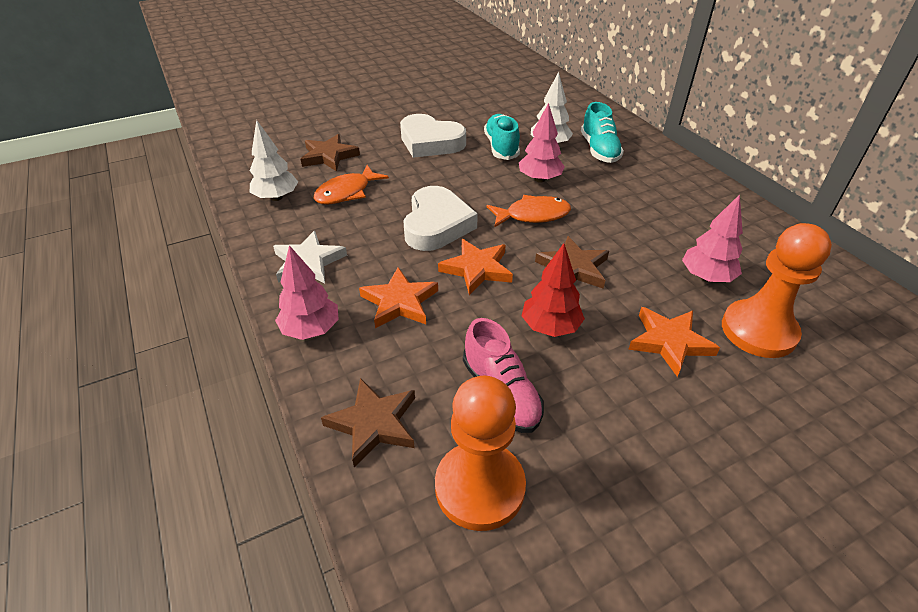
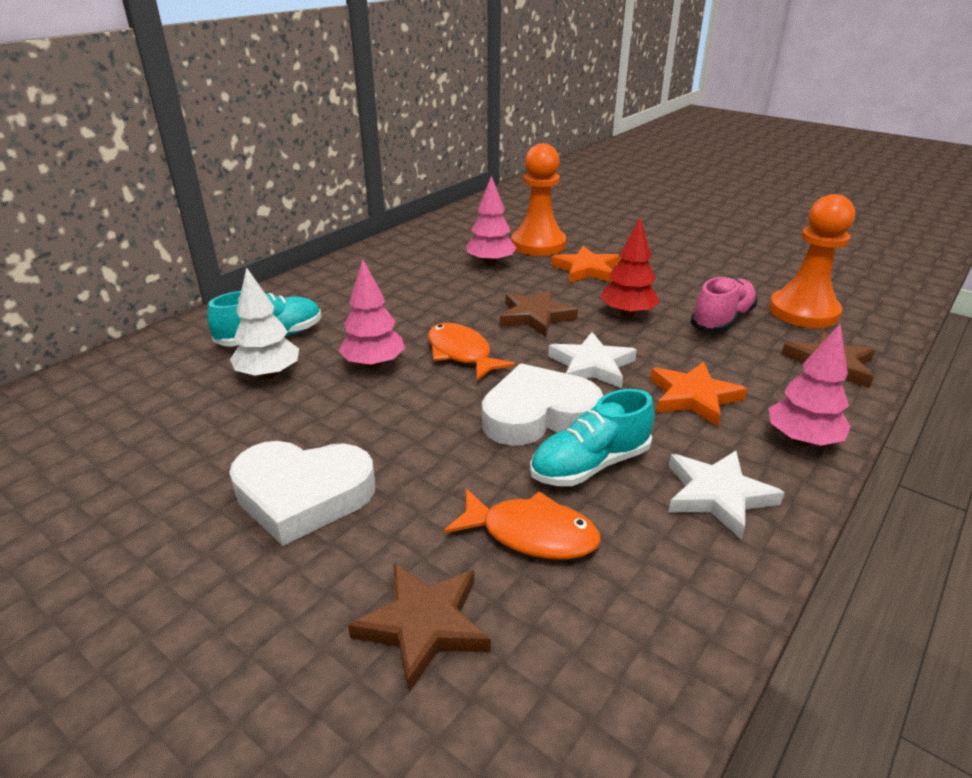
camera: 115 degrees left, 10 degrees down
(277, 197) = (619, 628): white tree -> none
(430, 142) = (303, 495): white heart -> white heart turned 90 degrees clockwise
(477, 269) = (591, 365): orange star -> white star
(501, 147) = (292, 414): turquoise shoe -> turquoise shoe (590, 465)

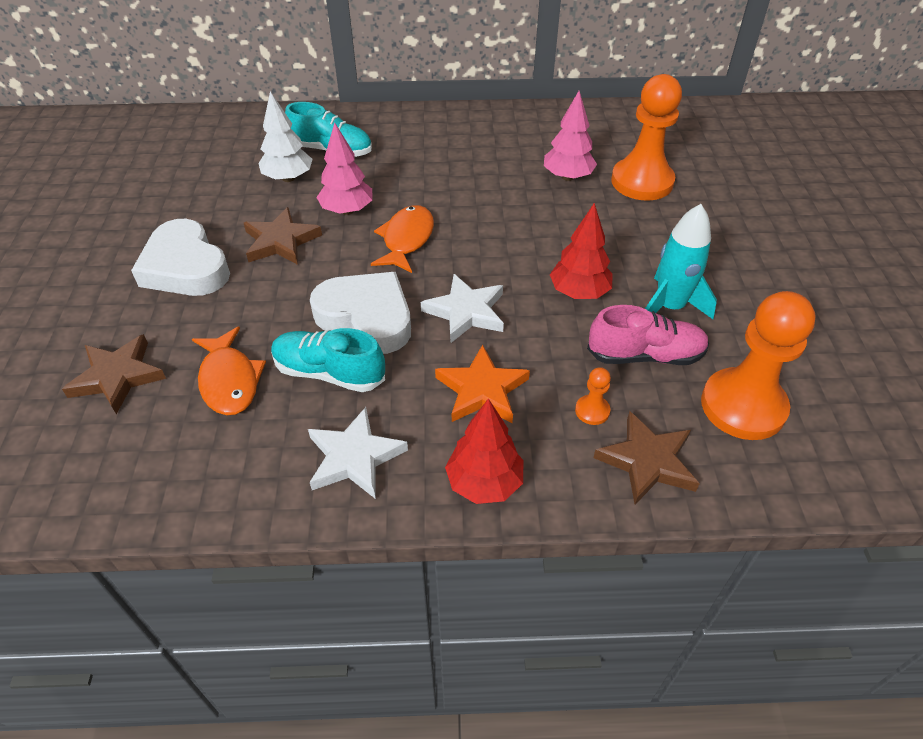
camera: 50 degrees right, 15 degrees up
(535, 316) = (507, 246): brown star -> brown star (281, 241)
(586, 269) = (632, 231): orange star -> none
(682, 292) = (669, 307): none -> turquoise rocket
(760, 363) = (592, 411): none -> orange pawn
(802, 440) = (484, 483): pink tree -> red tree

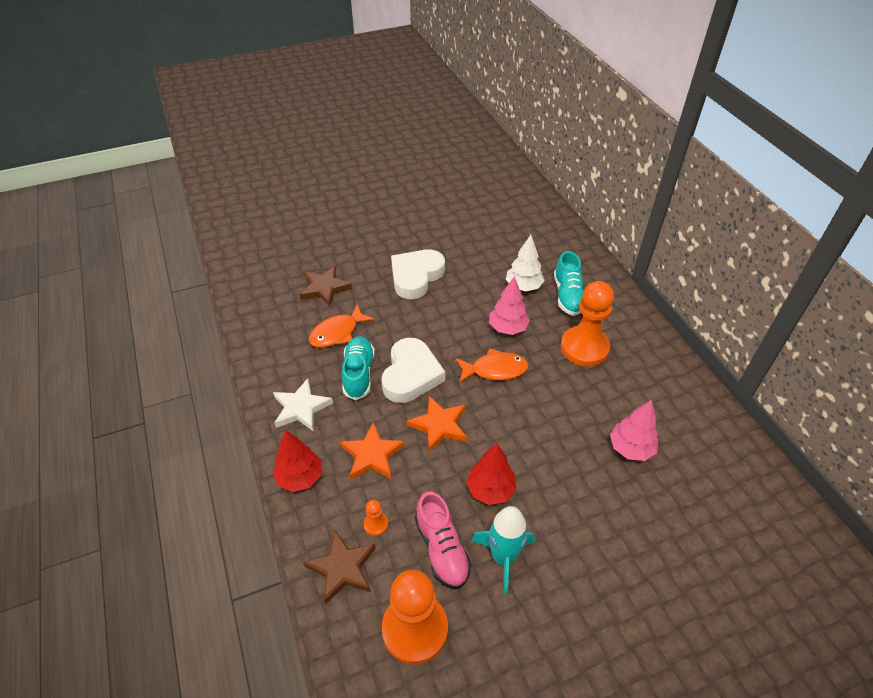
camera: 70 degrees right, 0 degrees up
(281, 241) = (459, 308): brown star -> none
(466, 312) = (439, 425): white star -> orange star
(642, 182) = (660, 506): orange pawn -> orange pawn (584, 347)

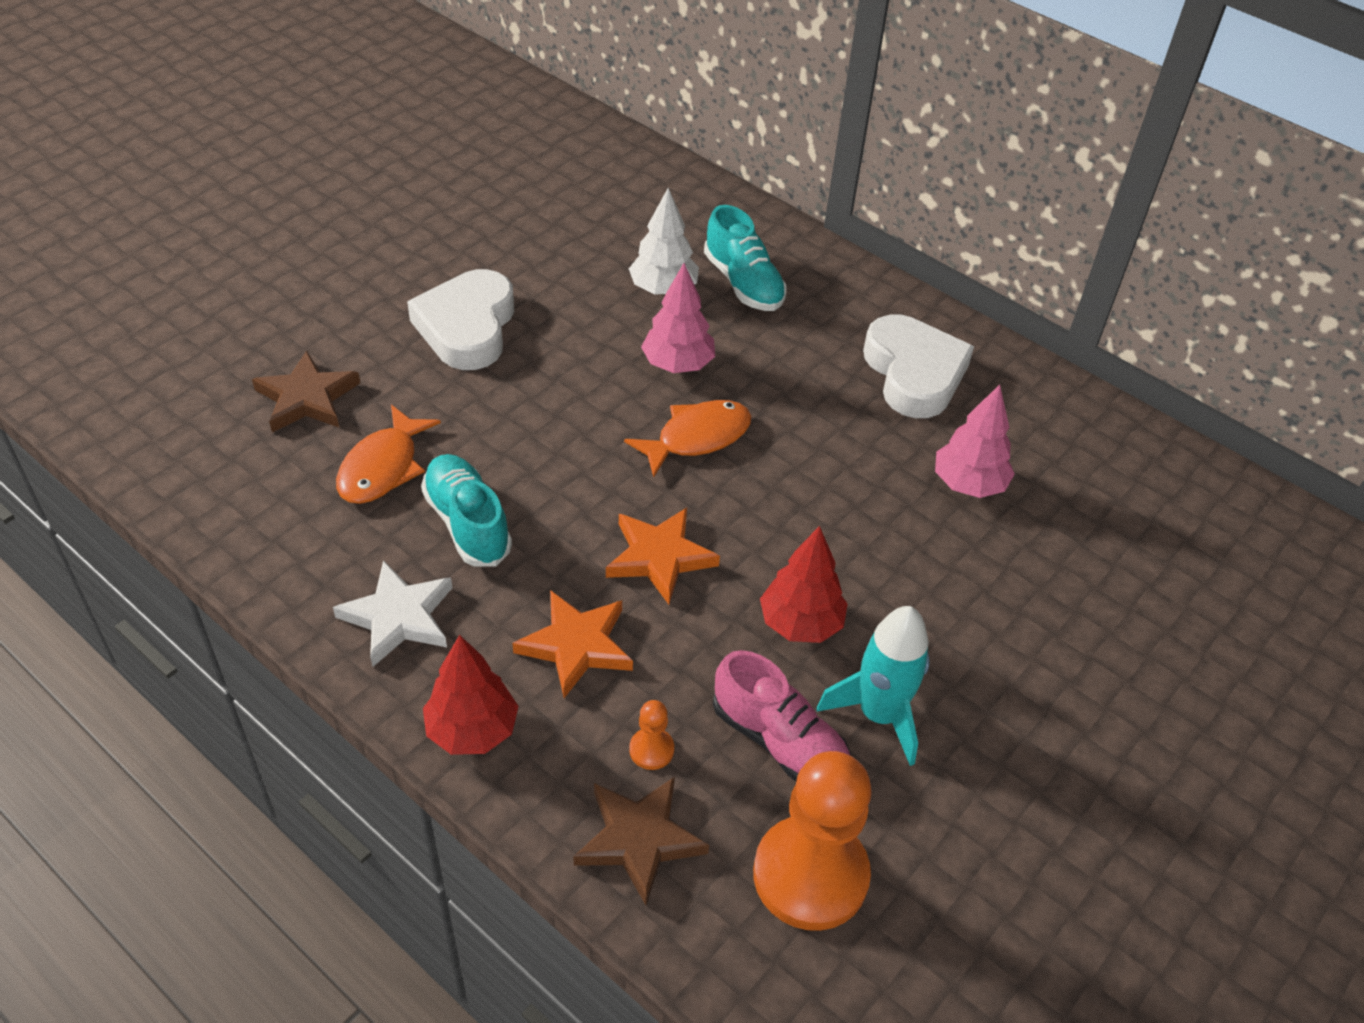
camera: 30 degrees left, 0 degrees up
(411, 375) = (561, 493): white heart -> white heart (914, 373)
(584, 347) = (816, 357): orange pawn -> none

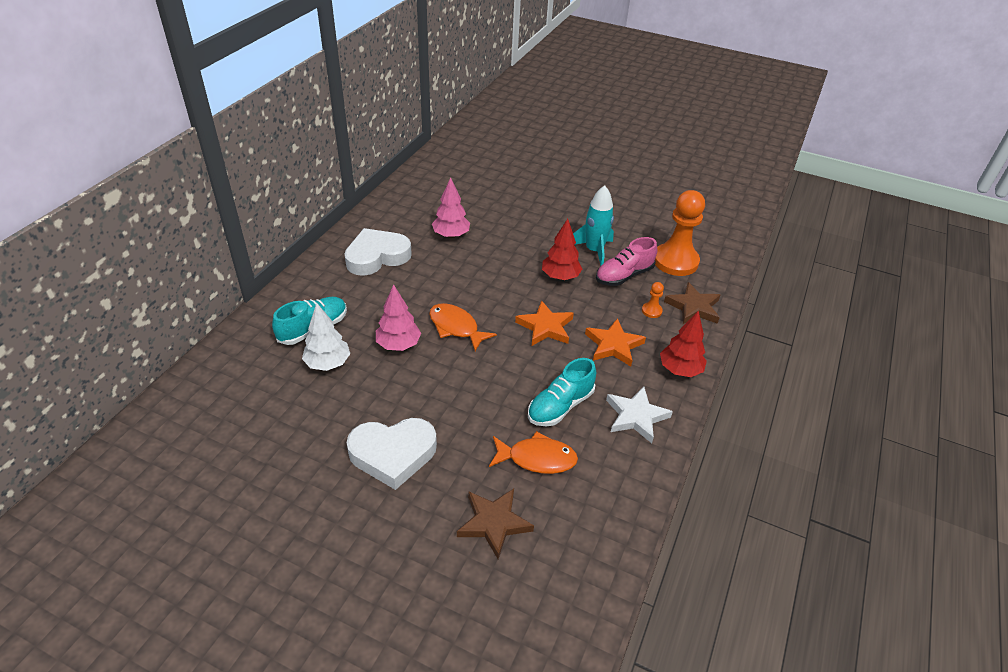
camera: 105 degrees left, 5 degrees down
(779, 742) = (624, 275): pink shoe -> pink shoe turned 150 degrees counterclockwise

